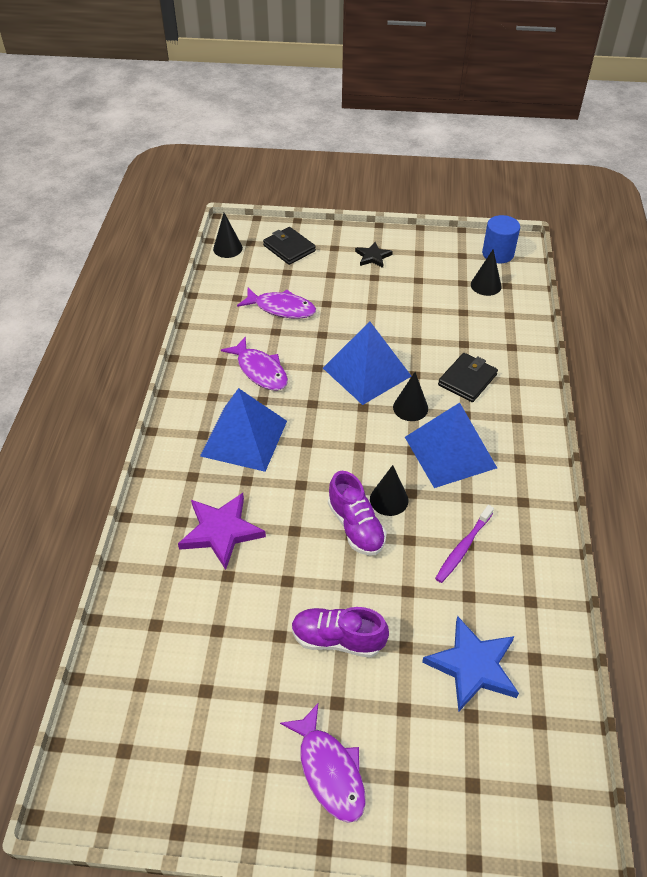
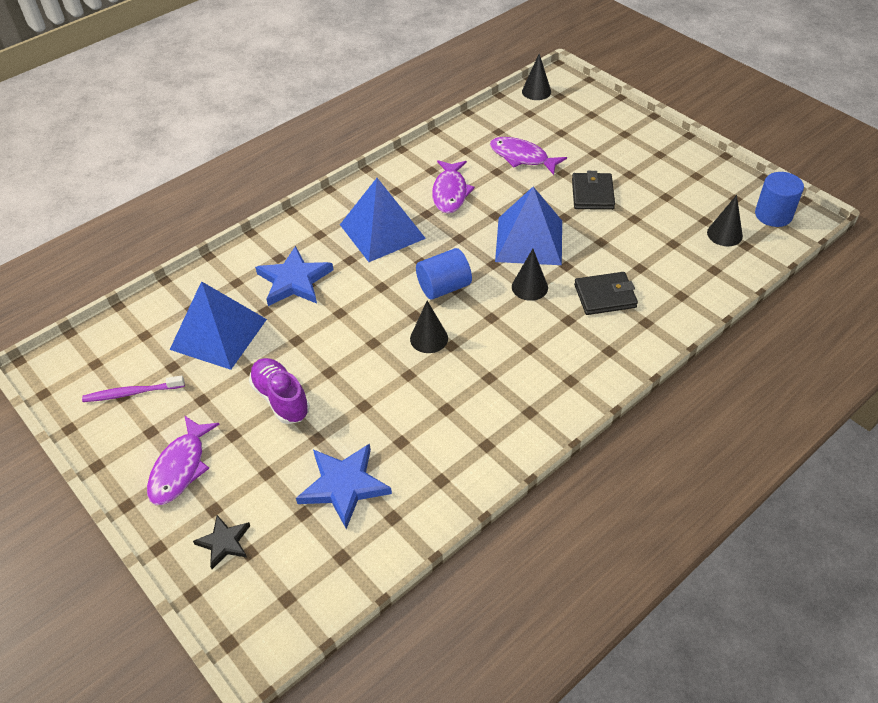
camera: 45 degrees right, 0 degrees up
(221, 531) = (294, 280): purple star -> blue star
(281, 308) = (522, 157): purple fish -> purple fish turned 150 degrees clockwise
(289, 248) = (585, 115): black wallet -> black wallet (592, 194)
(350, 451) = (444, 287): none -> blue cylinder
(356, 526) = (383, 339): purple shoe -> none
(373, 257) = (649, 157): black star -> black star (224, 542)
(450, 452) = (518, 338): blue pyramid -> blue pyramid (218, 334)
(463, 548) = (439, 408): purple toothbrush -> purple toothbrush (132, 393)

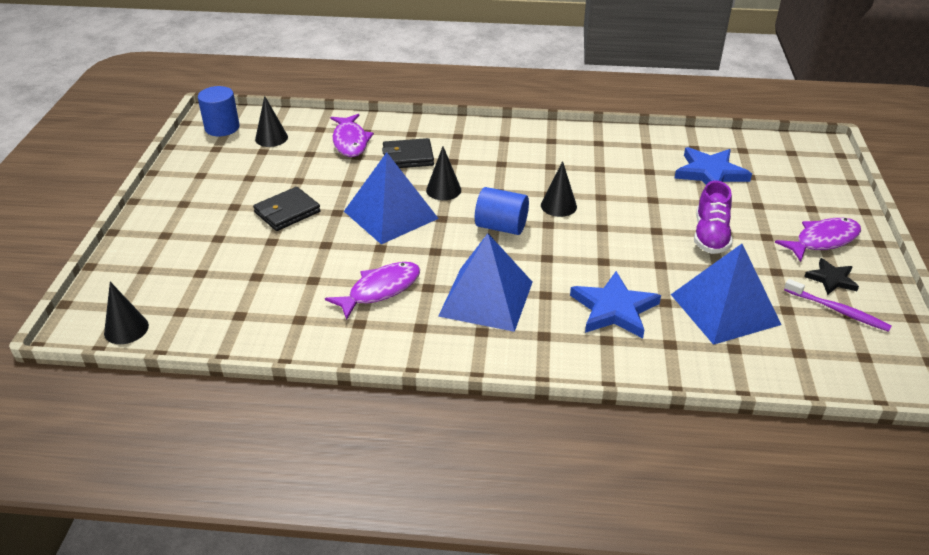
camera: 135 degrees left, 10 degrees down
(224, 542) = (815, 190): black star -> black star (831, 279)
(522, 157) = (272, 276): purple fish -> purple fish (350, 141)
(605, 296) = (408, 157): black wallet -> black wallet turned 45 degrees counterclockwise

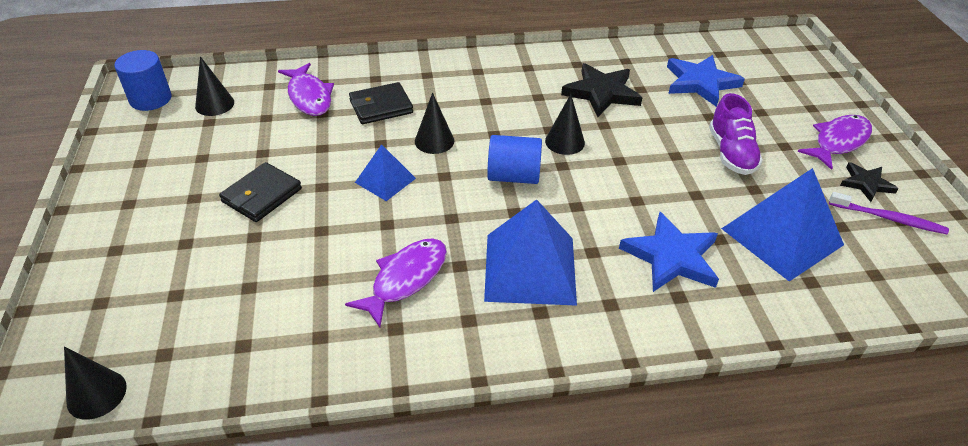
camera: 15 degrees left, 5 degrees up
(390, 215) = (385, 180): blue pyramid -> blue pyramid, size x0.55
(611, 170) = (601, 93): none -> black star

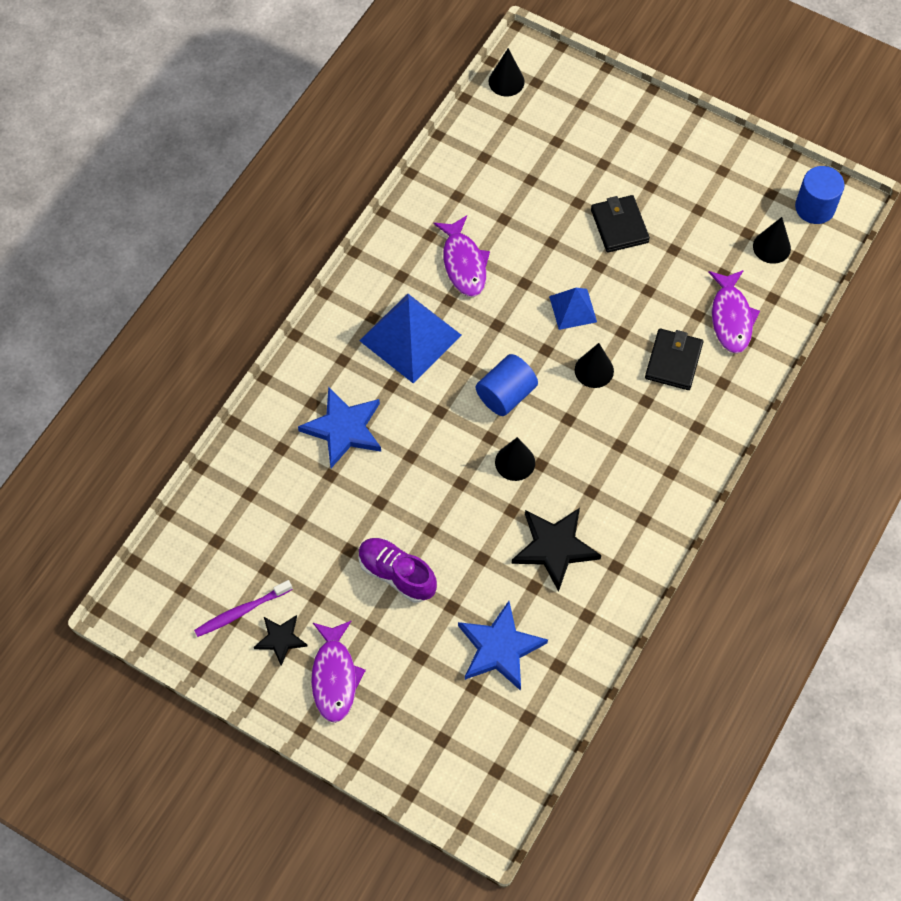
camera: 130 degrees right, 20 degrees up
(309, 97) = (731, 318): purple fish -> purple fish turned 105 degrees counterclockwise
(782, 236) = (295, 518): blue pyramid -> none

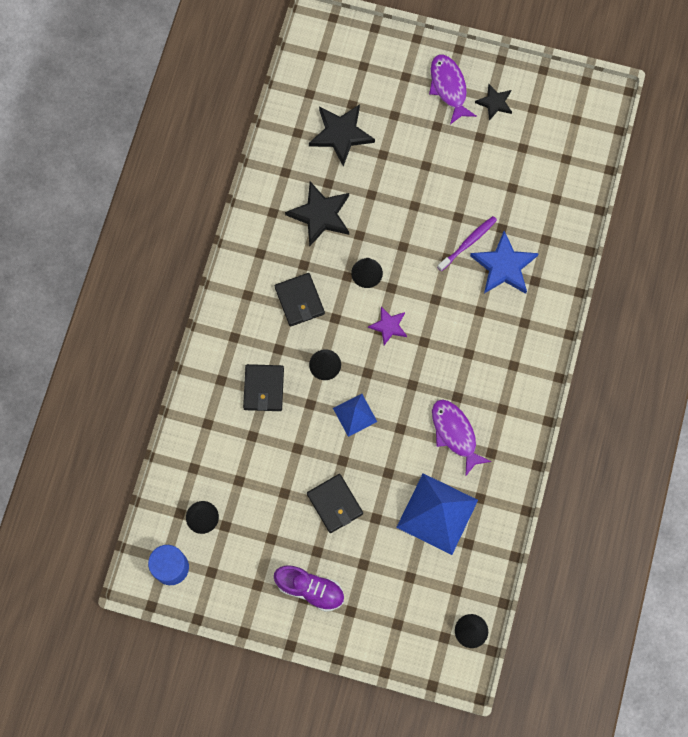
camera: 165 degrees right, 10 degrees up
(241, 611) = (529, 114): purple toothbrush -> purple toothbrush (468, 243)
(396, 574) = (429, 167): purple shoe -> purple shoe (310, 589)
(410, 338) = (477, 355): blue pyramid -> blue pyramid (437, 513)
(499, 648) = (341, 134): blue star -> black star
(506, 394) = (388, 326): blue cylinder -> purple star
(607, 449) = (299, 301): none -> black wallet
(731, 318) = (224, 440): purple fish -> none

